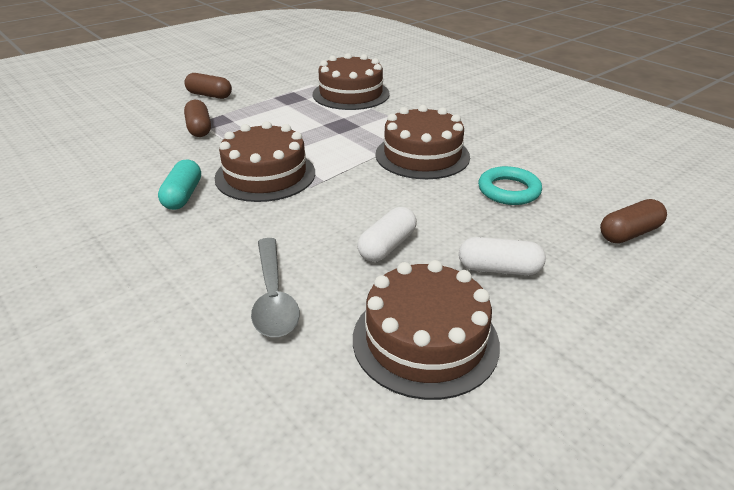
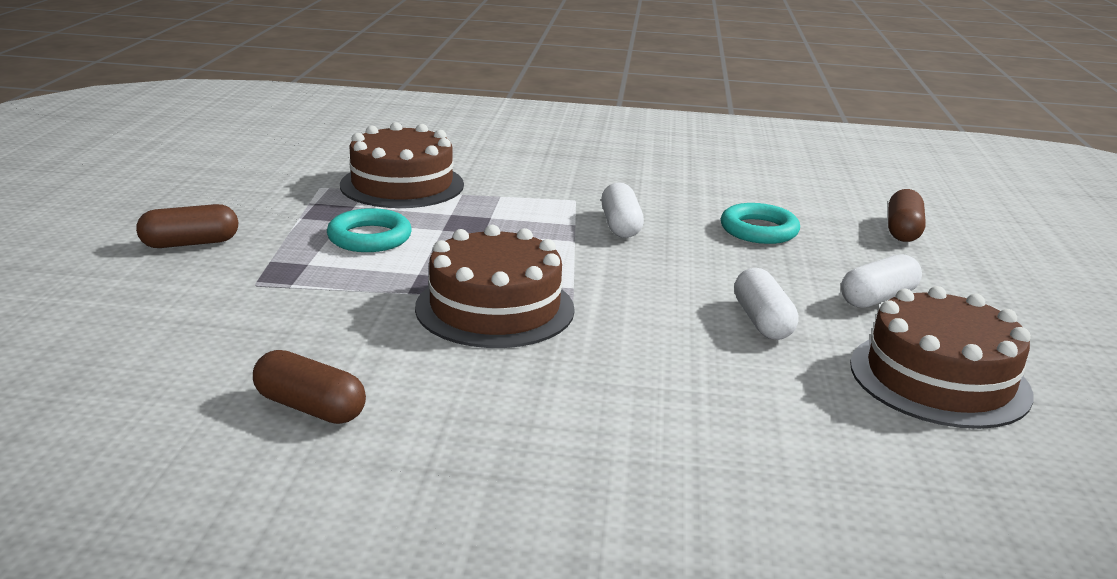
camera: 45 degrees left, 10 degrees down
(183, 196) = (442, 372): turquoise capsule -> none
(199, 128) = (276, 289): brown capsule -> brown capsule (310, 407)
(273, 297) = (763, 414): grey spoon -> none
(282, 117) = (369, 238): none -> turquoise ring
(422, 155) = (620, 225): brown cake -> white capsule

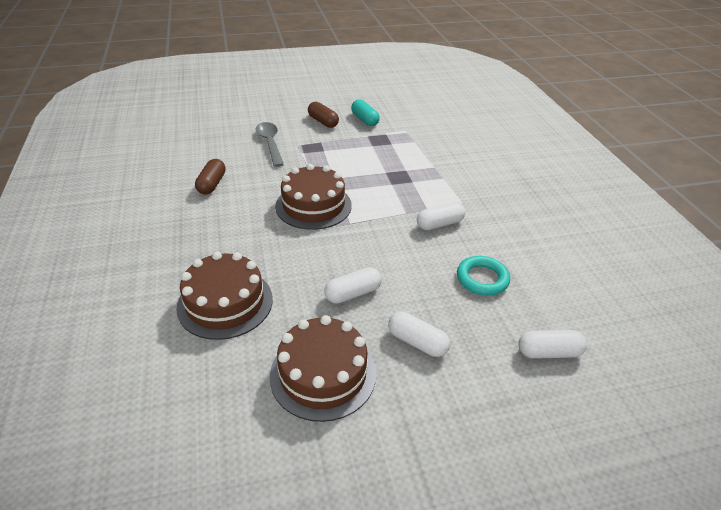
camera: 70 degrees right, 15 degrees up
(209, 312) = (270, 143): none -> grey spoon
(238, 207) = (365, 120): none -> turquoise capsule
(369, 238) = (360, 157): turquoise ring -> none
(402, 185) = (428, 148): brown cake -> brown cake (225, 303)
(902, 230) = (549, 352): brown capsule -> white capsule

